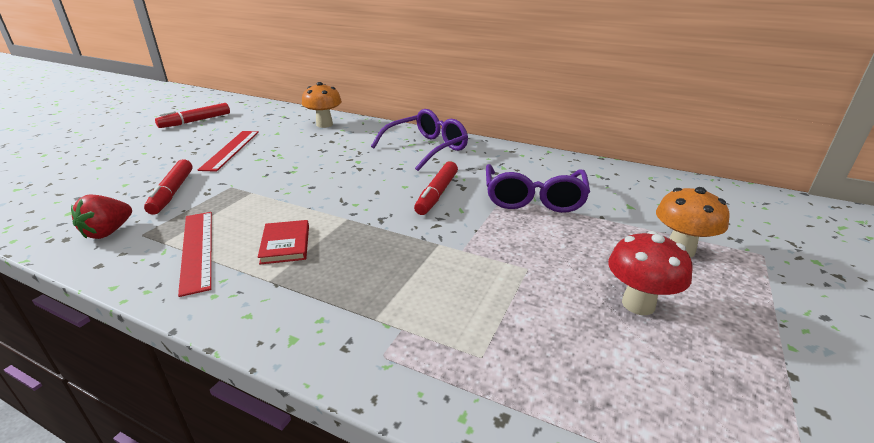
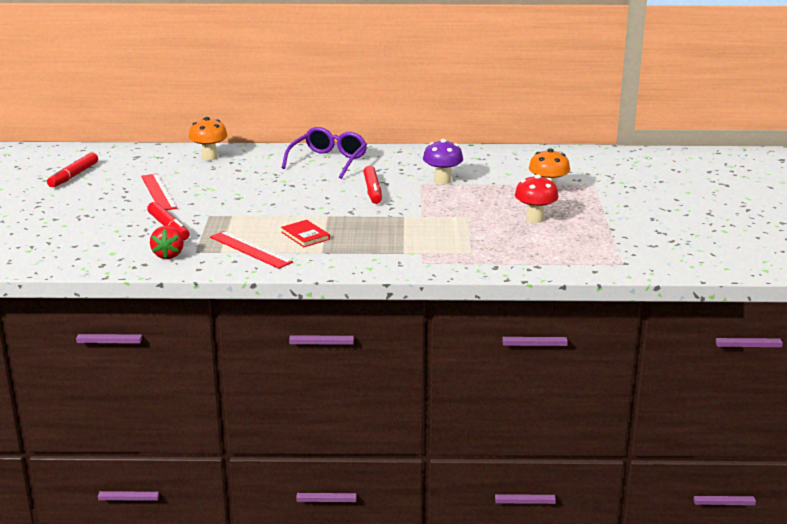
camera: 25 degrees left, 5 degrees down
(533, 199) = (442, 181): purple glasses -> purple mushroom

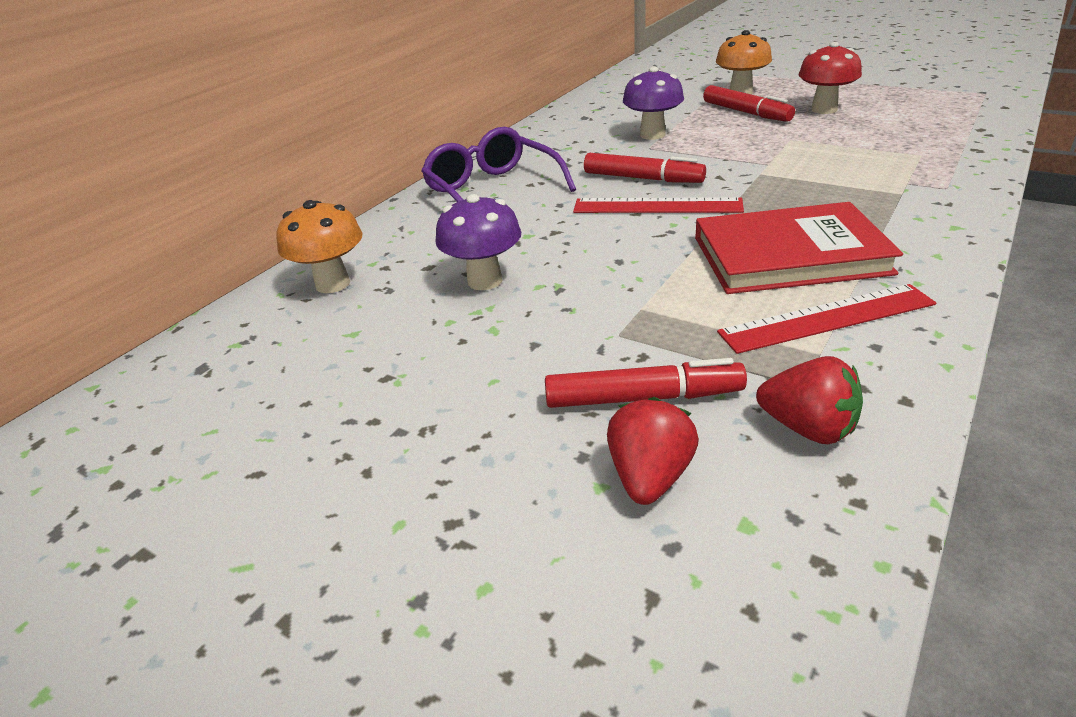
camera: 55 degrees left, 10 degrees up
(73, 176) = (172, 493): red marker -> red marker (746, 112)
(125, 236) = (649, 477): none -> red strawberry
(158, 192) = (432, 375): red ruler -> red ruler (657, 206)
(233, 183) = (485, 281): none -> purple mushroom
(305, 236) = (790, 255): red book -> red book, size x2.00

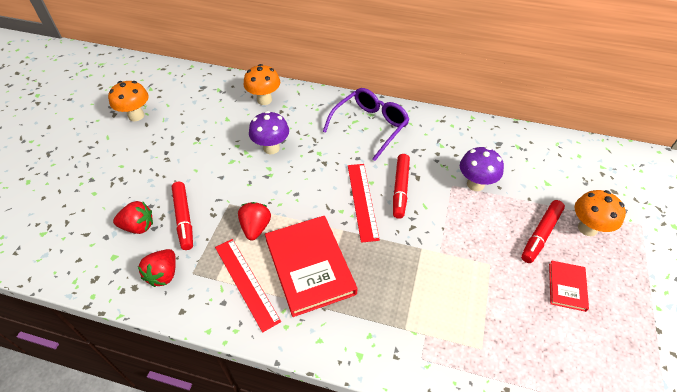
camera: 70 degrees right, 15 degrees up
(199, 496) = (136, 116): none -> orange mushroom
(692, 304) = (255, 228): none -> red strawberry
(824, 109) = (567, 287): red mushroom -> red book

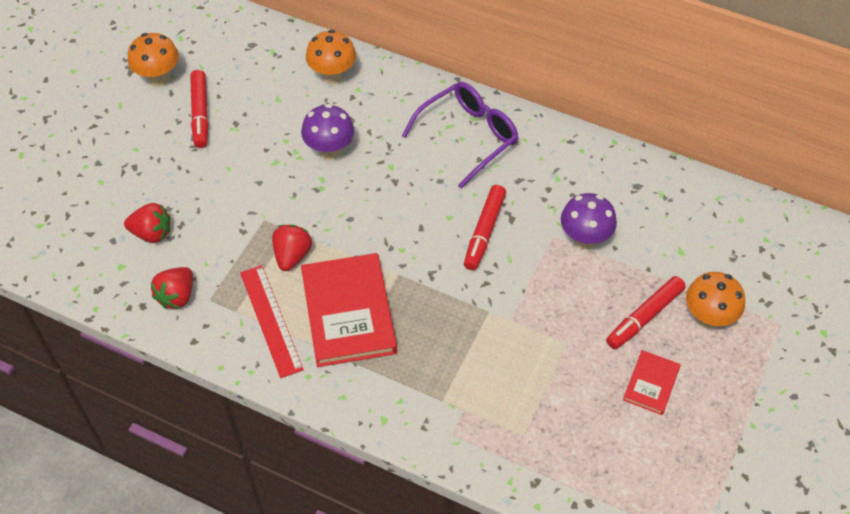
camera: 10 degrees right, 5 degrees up
(184, 218) = (207, 231): red marker -> red marker (200, 113)
(362, 201) = (431, 240): red ruler -> none

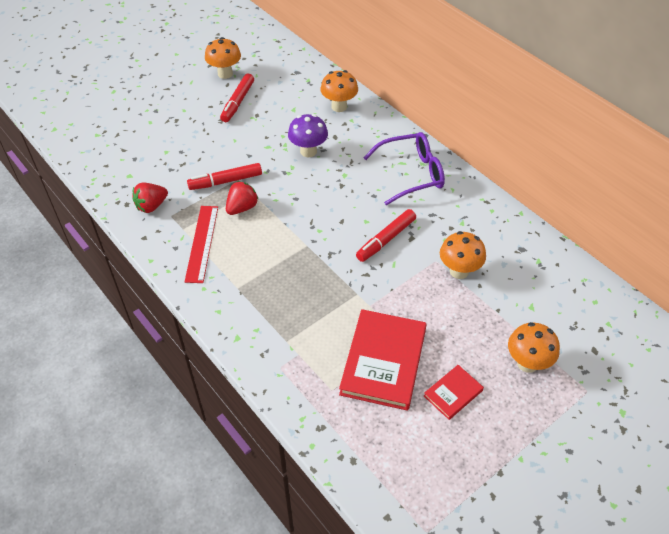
camera: 25 degrees right, 5 degrees down
(152, 233) = (161, 162): red strawberry -> none
(348, 312) = (257, 258): red book -> red book (383, 361)
(584, 239) = (459, 271): purple mushroom -> orange mushroom
(644, 317) = (475, 343): red marker -> red marker (225, 181)

